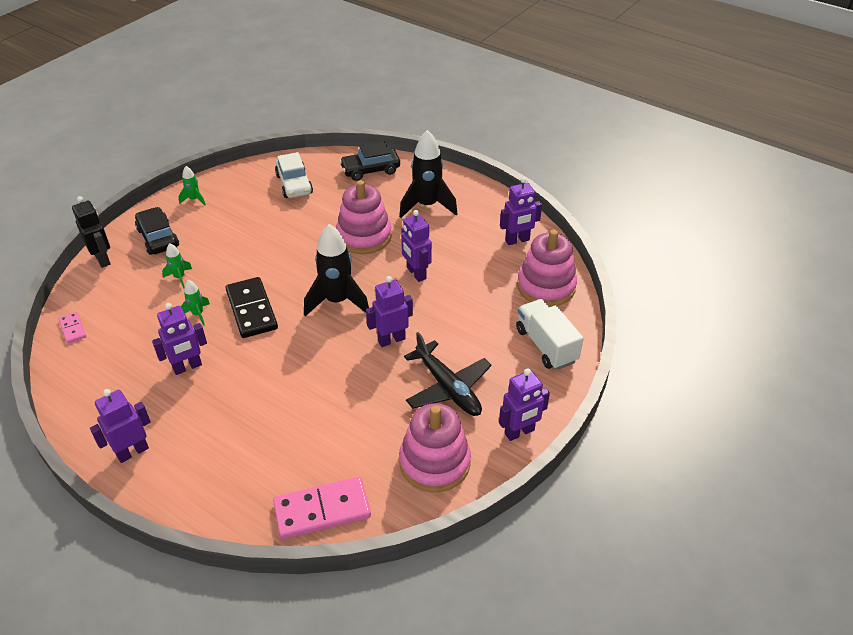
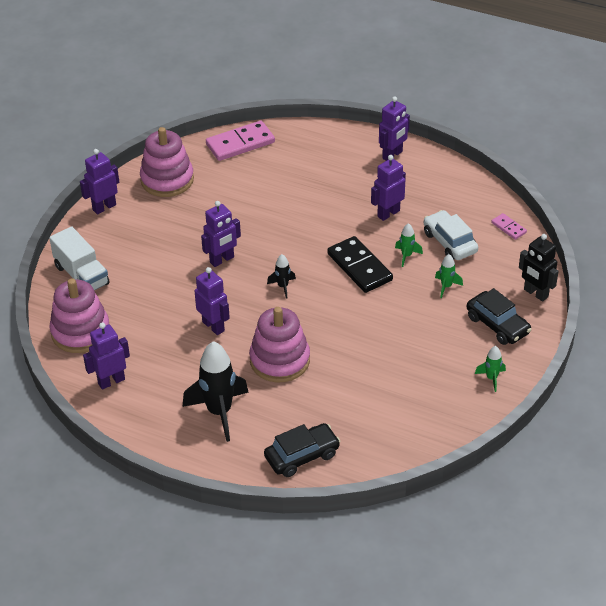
camera: 170 degrees right, 0 degrees up
(294, 184) = (387, 418): white car -> white car (449, 242)
(337, 301) = (283, 286): black rocket -> black rocket, size x0.47
(447, 387) = (165, 230): black plane -> none

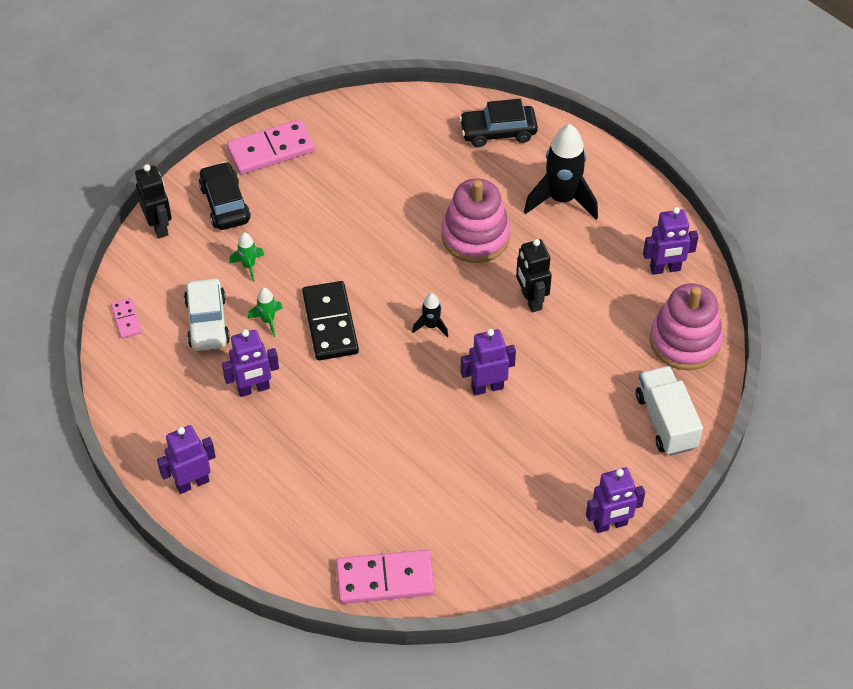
camera: 160 degrees left, 10 degrees up
(167, 180) = (511, 545): pink stacking toy -> none
(213, 326) = (531, 300): purple robot -> black robot
(491, 378) = (270, 150): green rocket -> pink domino

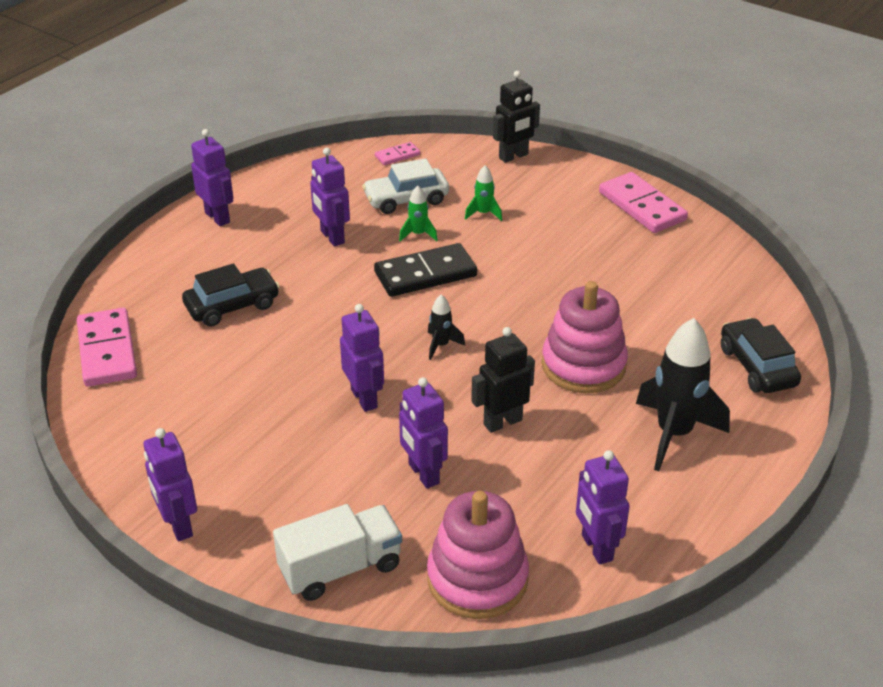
camera: 80 degrees right, 15 degrees down
(225, 203) = (558, 189): black car -> black car (232, 306)
(579, 359) = (423, 474): none -> purple robot

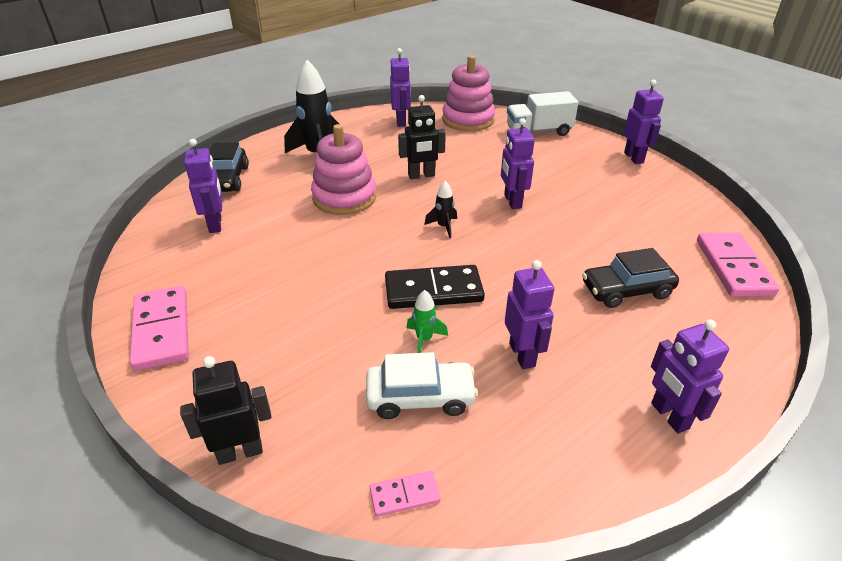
camera: 165 degrees left, 0 degrees up
(423, 474) = (482, 159): purple robot -> purple robot (216, 224)
(483, 213) = (338, 355): green rocket -> none

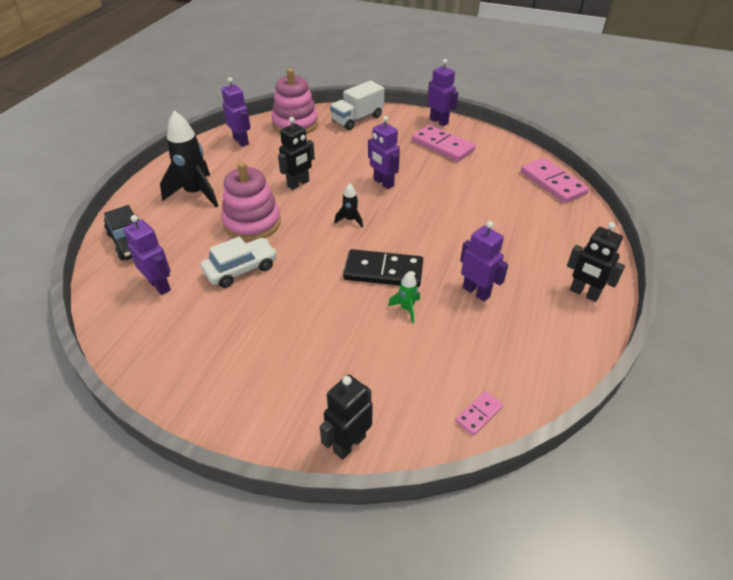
camera: 30 degrees left, 5 degrees up
(161, 330) = (199, 389): pink domino -> pink domino (442, 146)
(420, 397) = (436, 349): white car -> white car (241, 269)
(433, 290) = (383, 271): black domino -> black domino turned 45 degrees clockwise
(626, 290) = (504, 222): black car -> none
(669, 416) = (584, 293): purple robot -> black robot

